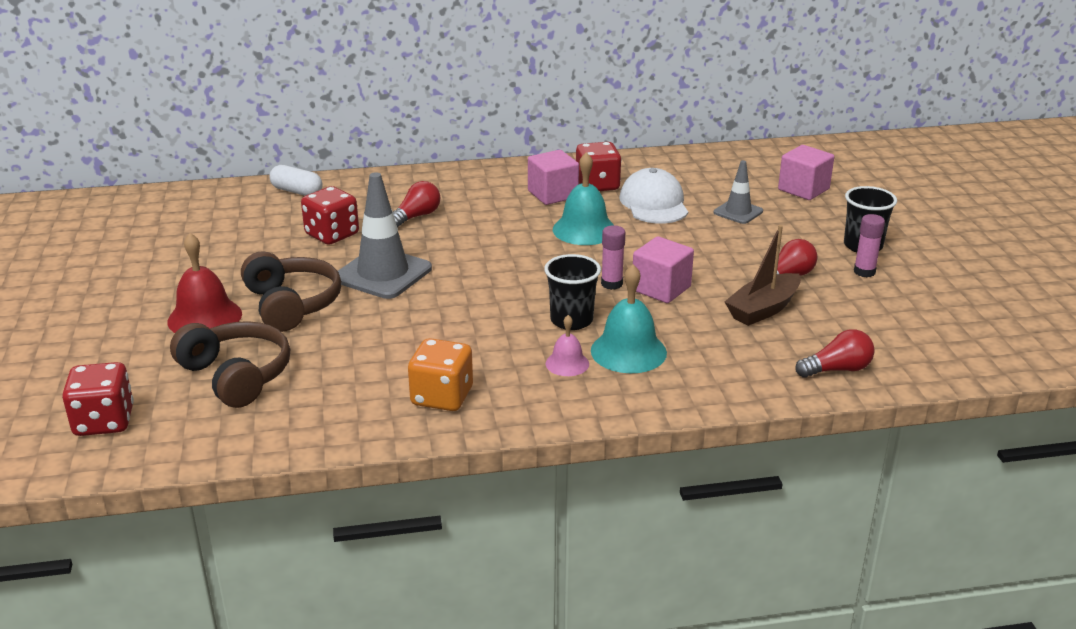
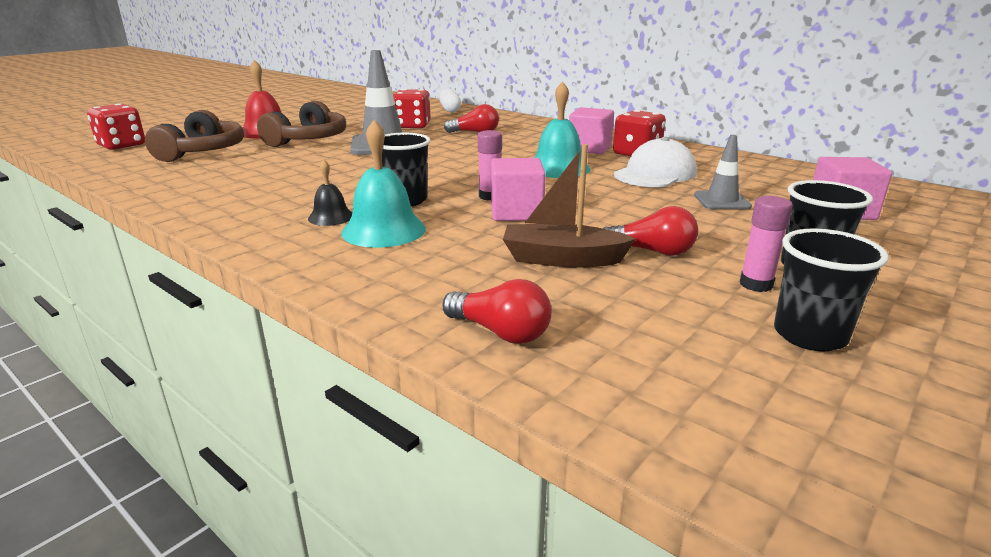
camera: 50 degrees right, 5 degrees down
(442, 397) = (229, 198): orange dice -> none
(567, 363) = (331, 217): pink bell -> black bell
(928, 290) = (809, 335): none -> black cup

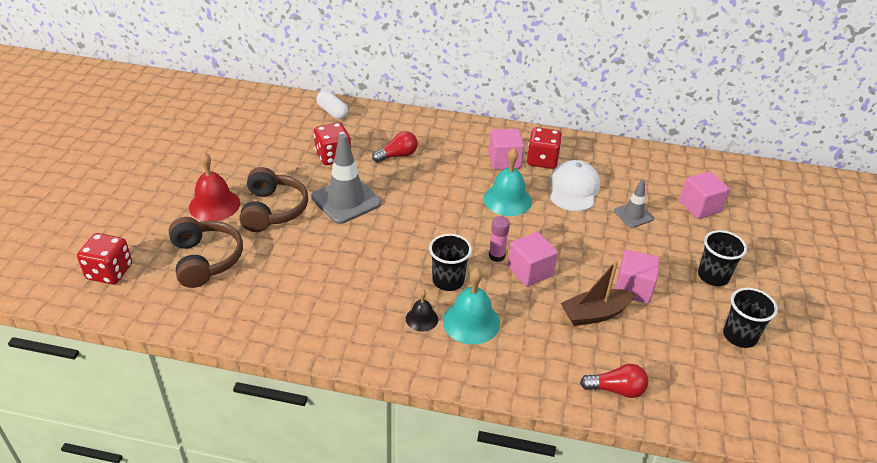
camera: 30 degrees left, 15 degrees up
(652, 251) = (633, 288): red light bulb -> pink cube
(756, 284) = (698, 302): pink glue stick -> none

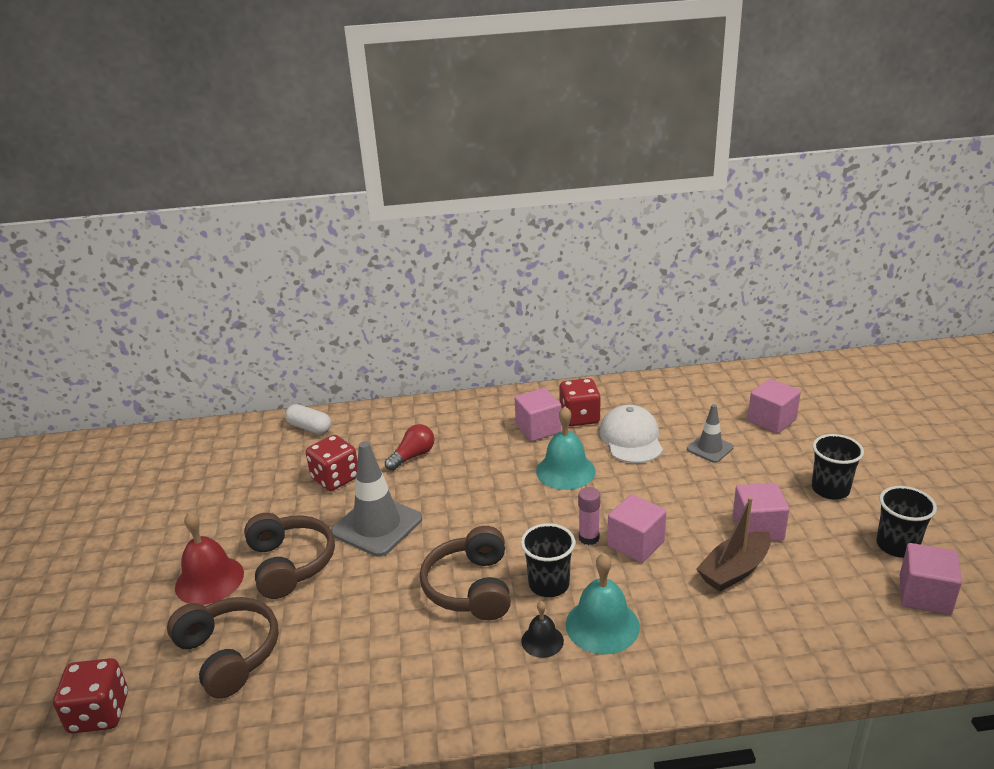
camera: 15 degrees left, 10 degrees down
(390, 265) = (471, 587): none -> brown headphones
(616, 390) = (809, 651): red light bulb -> none
(736, 379) = (924, 595): none -> pink cube

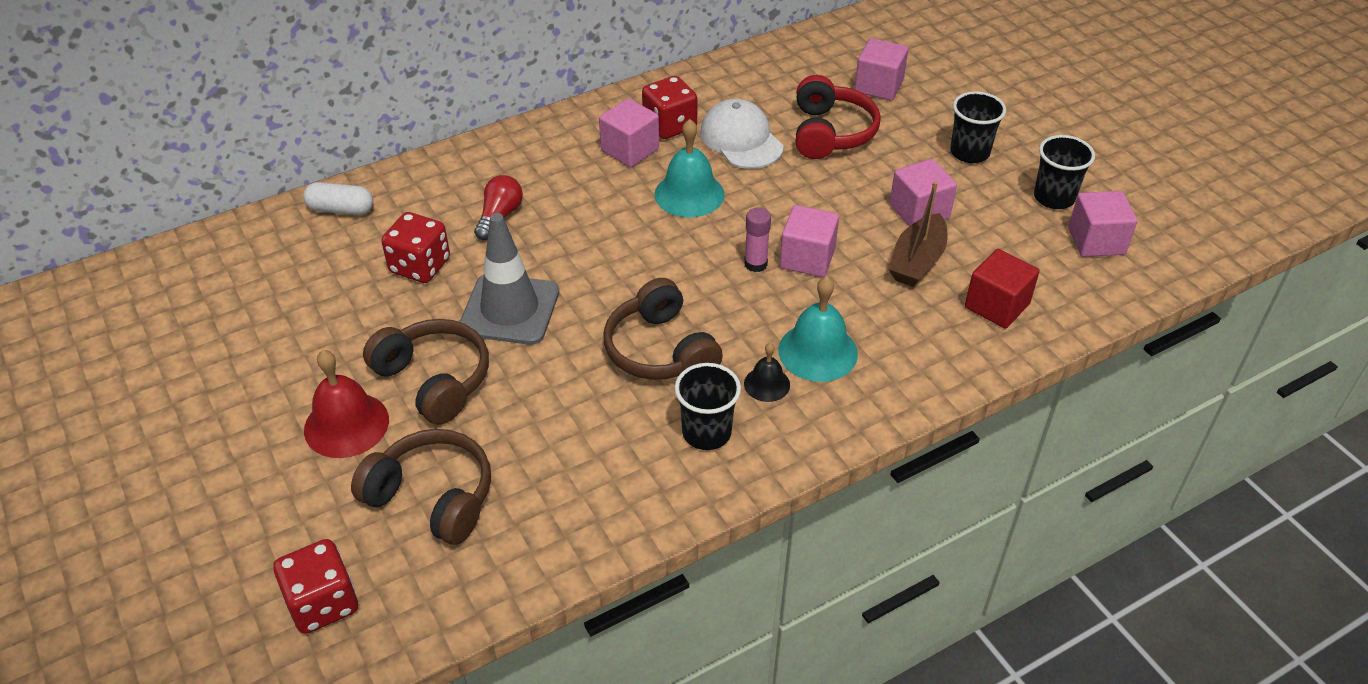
camera: 25 degrees left, 15 degrees up
(549, 584) = (741, 324): black cup -> black cup (706, 432)
(710, 448) = (830, 133): grey traffic cone -> red headphones
(793, 629) = (997, 306): none -> red cube

